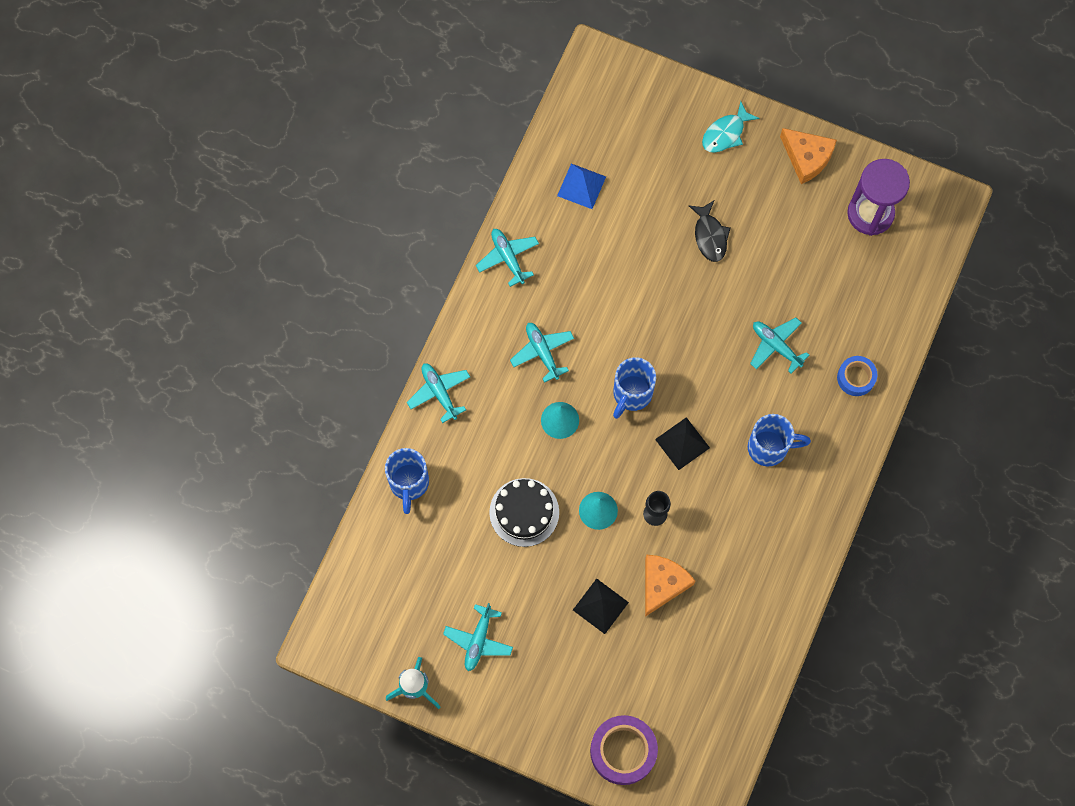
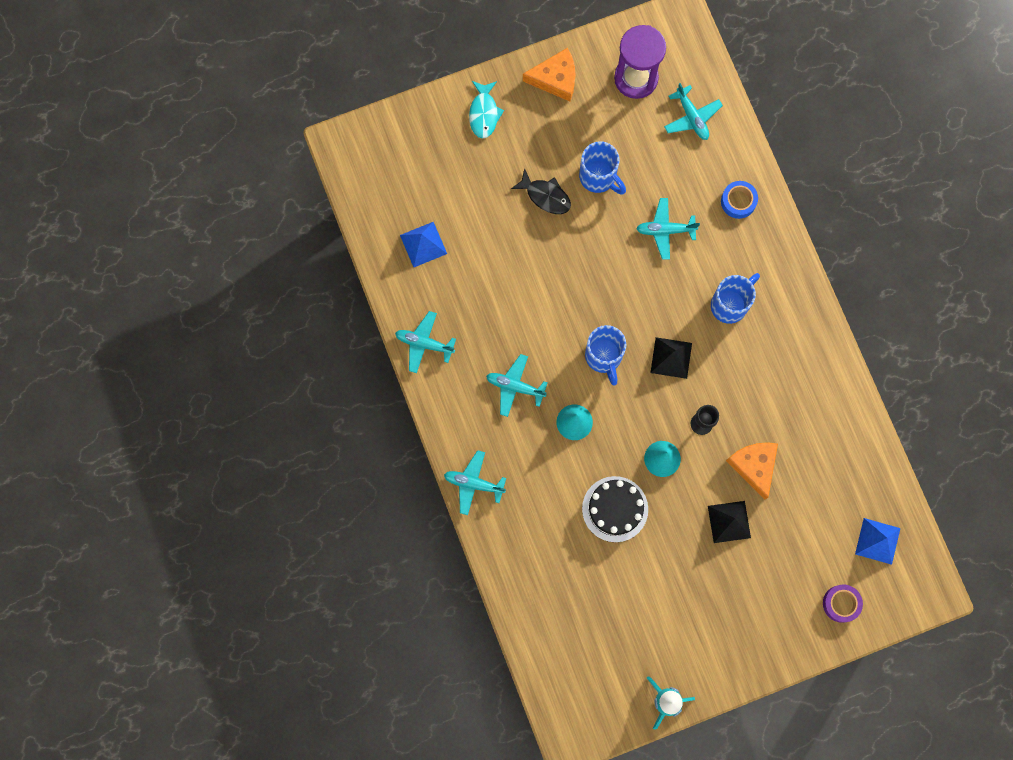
camera: 45 degrees left, 5 degrees up
(409, 483) = (518, 567): blue mug -> blue mug (599, 177)
(478, 640) = (673, 626): turquoise plane -> turquoise plane (692, 117)
(623, 751) = (841, 603): purple tape -> purple tape, size x0.60
(700, 733) = (877, 541): none -> blue pyramid

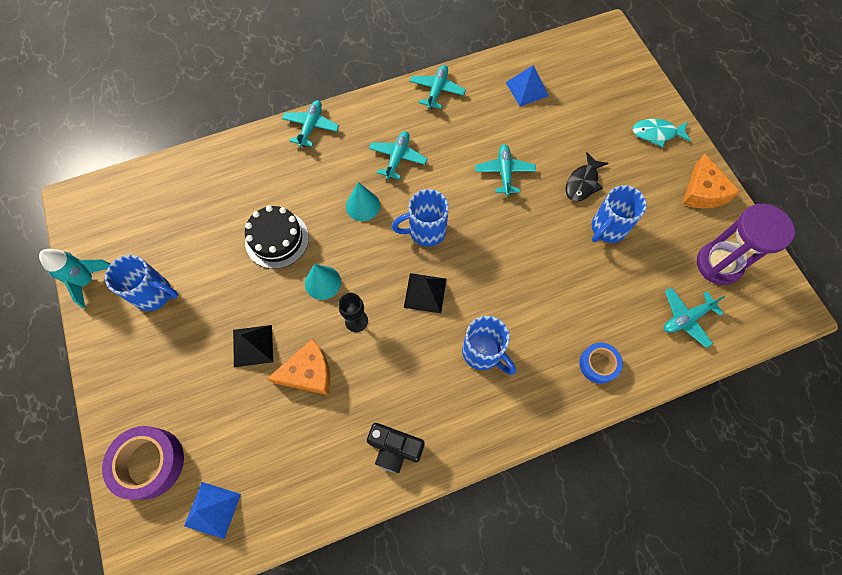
camera: 90 degrees right, 10 degrees down
(665, 230) = (559, 290): turquoise plane -> turquoise plane (504, 172)
(678, 627) = (155, 294): none -> blue mug
(820, 384) = (395, 448): none -> black camera
(841, 603) = (149, 463): purple tape -> purple tape, size x1.65

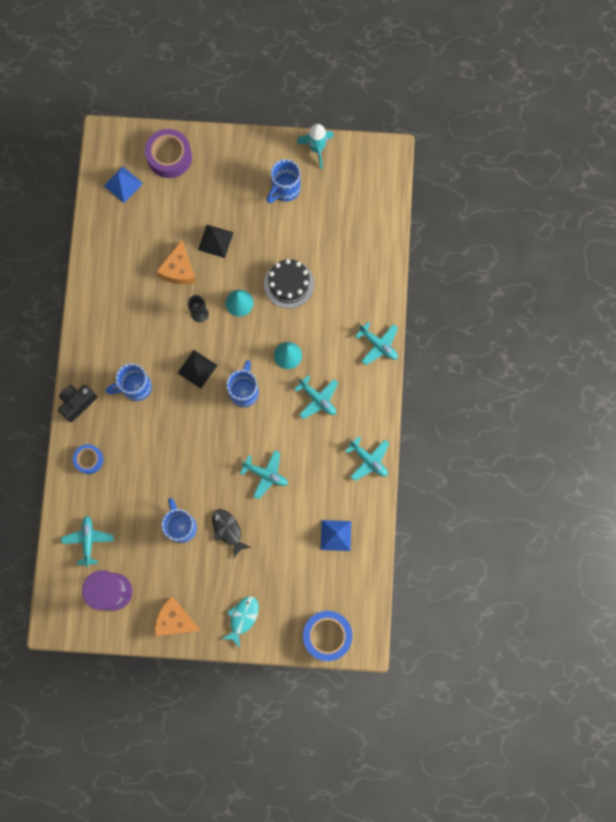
camera: 115 degrees right, 10 degrees up
(395, 448) = (103, 303): black camera -> black camera (77, 403)
(622, 60) = (327, 635): none -> blue tape

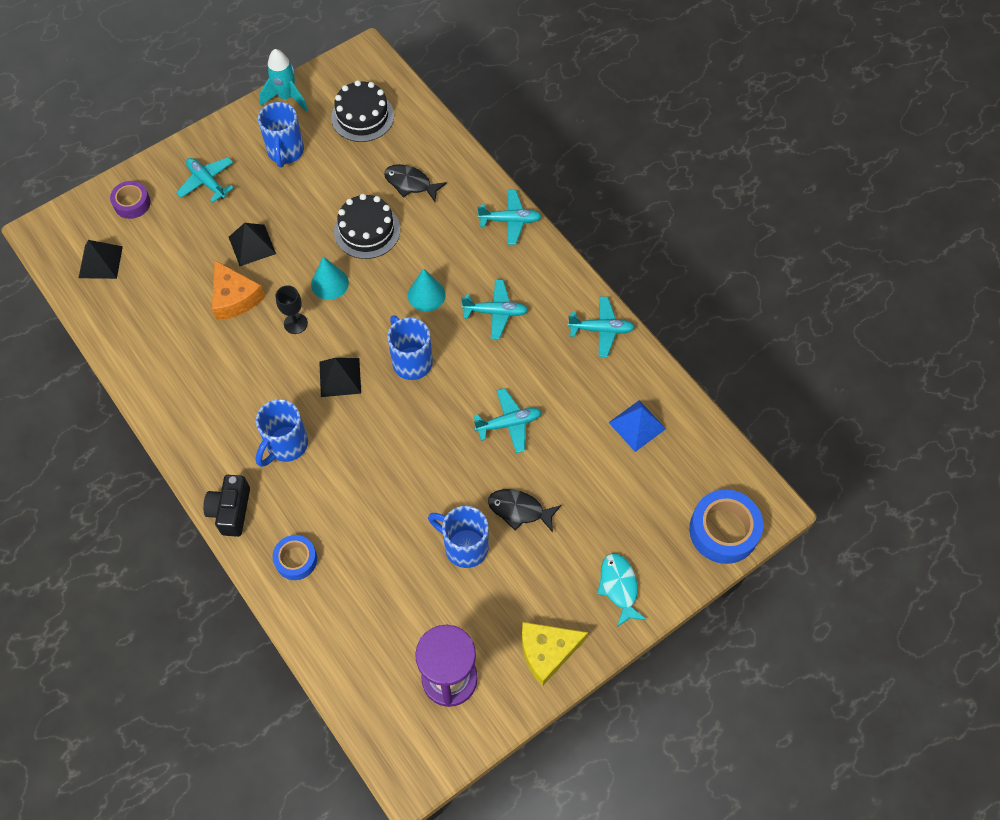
camera: 40 degrees left, 15 degrees down
(88, 540) = (370, 647): turquoise plane -> turquoise plane (207, 182)
(123, 184) = (100, 262): blue pyramid -> black pyramid
(169, 156) = (132, 203): purple tape -> purple tape, size x0.60
(175, 620) = (547, 652): orange cheese -> yellow cheese
(341, 271) = (410, 183): none -> black fish
(351, 199) = (362, 116): none -> black cake

